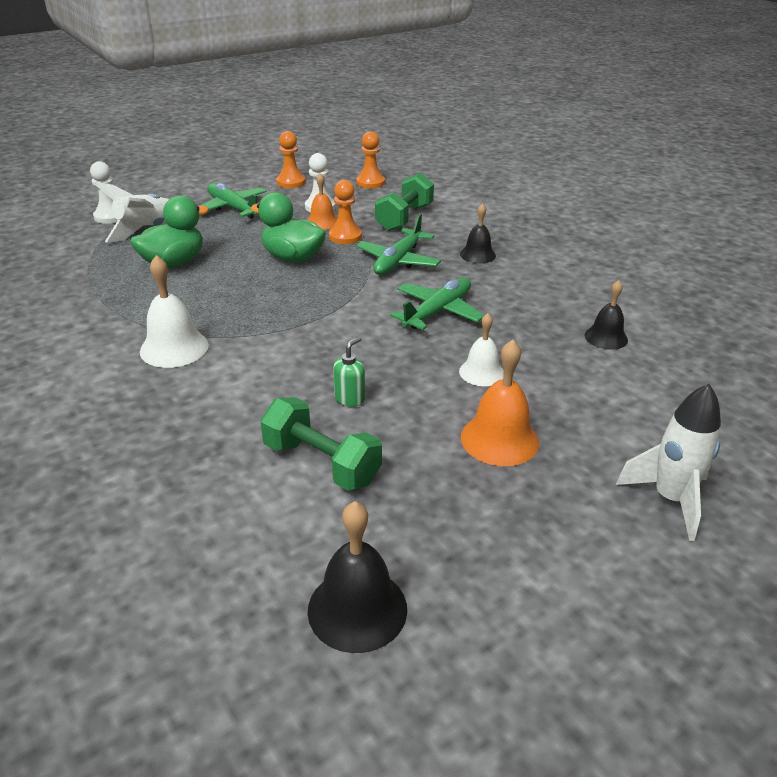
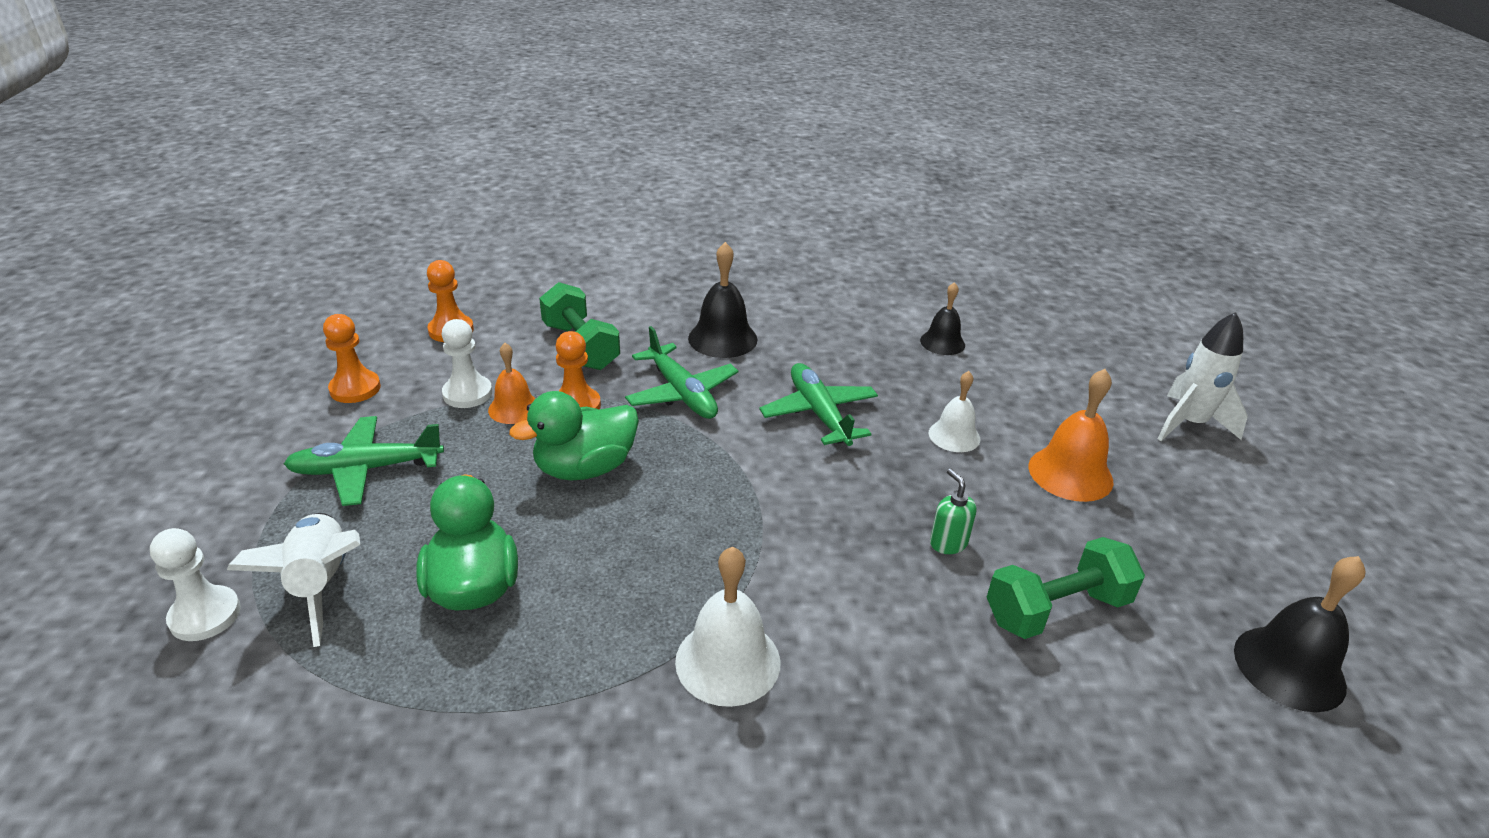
camera: 60 degrees left, 0 degrees up
(477, 255) = (722, 338): black bell -> black bell, size x1.54

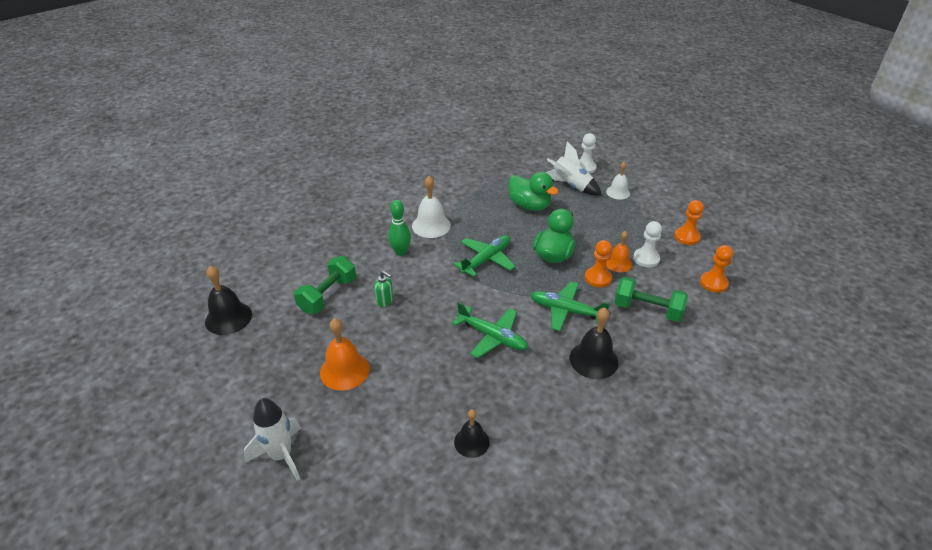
camera: 145 degrees right, 5 degrees up
(366, 469) = (622, 216): green plane -> green plane (486, 260)
(849, 628) = (400, 252): none -> green bowling pin
(954, 436) = (416, 362): white bell -> white bell (618, 192)

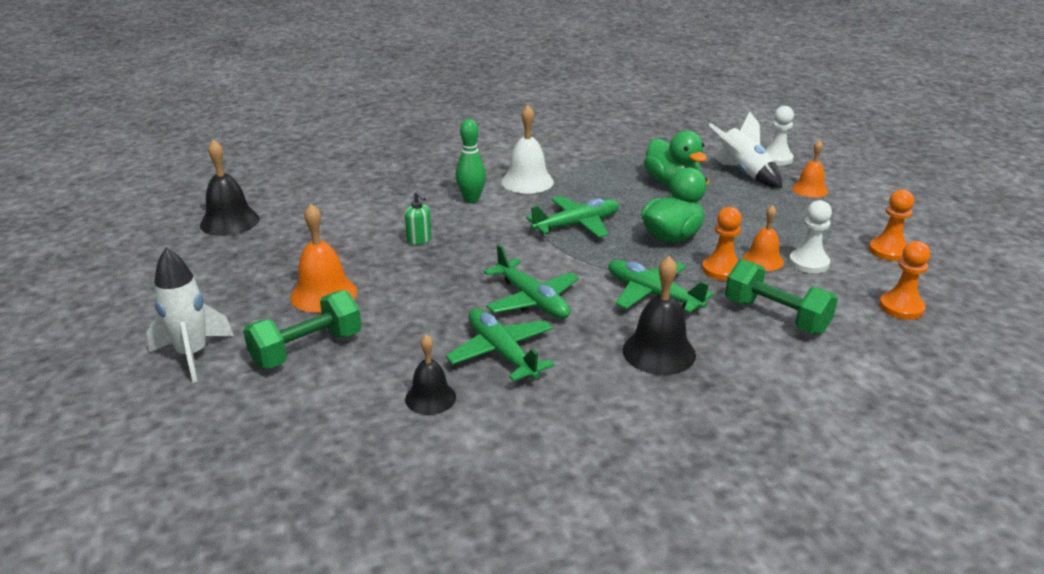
camera: 20 degrees right, 10 degrees down
(328, 295) = (355, 223): green dumbbell -> green dumbbell (307, 349)
(497, 389) = (502, 353): none -> green plane
(618, 192) = (809, 189): white bell -> orange bell

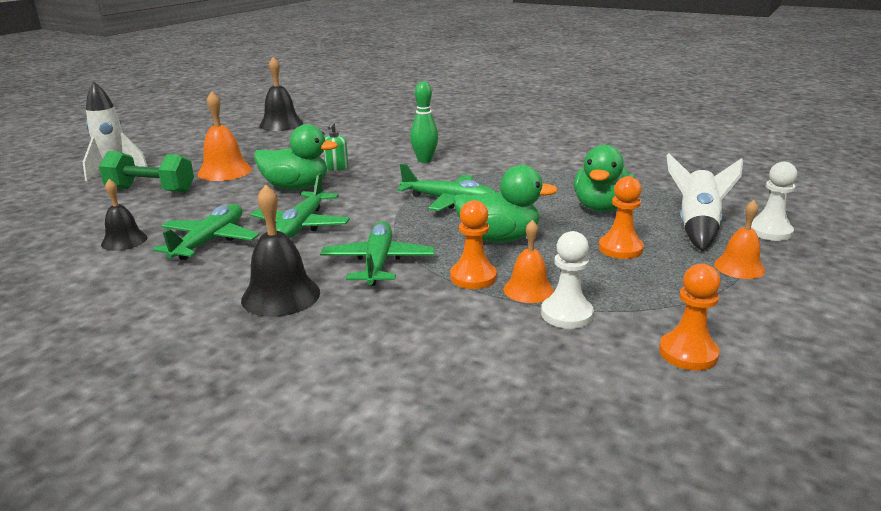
camera: 50 degrees right, 5 degrees down
(436, 274) = (296, 187): none -> green duck
(527, 181) = (489, 164): white bell -> none
(776, 316) = (422, 329): green dumbbell -> none
(901, 307) = (560, 399): orange pawn -> orange pawn (620, 249)

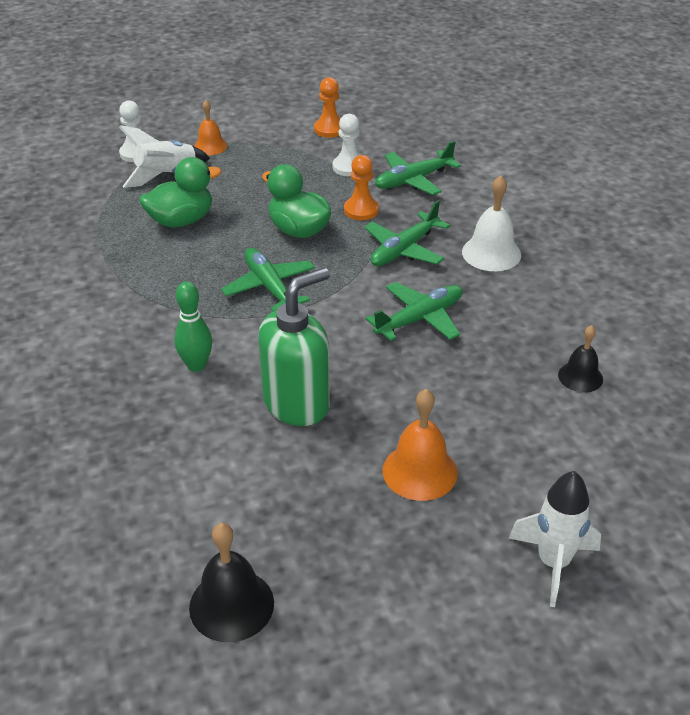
camera: 140 degrees left, 15 degrees up
(151, 190) = (525, 469): green dumbbell -> none
(210, 241) = (507, 337): green plane -> green plane (413, 180)
(281, 295) = (491, 253): black bell -> white bell
(296, 187) = (373, 385): green duck -> none
(336, 168) = (297, 403): green soap dispenser -> green soap dispenser, size x2.40
(528, 290) = (344, 188): orange bell -> none
(620, 249) = (243, 186): orange pawn -> none

